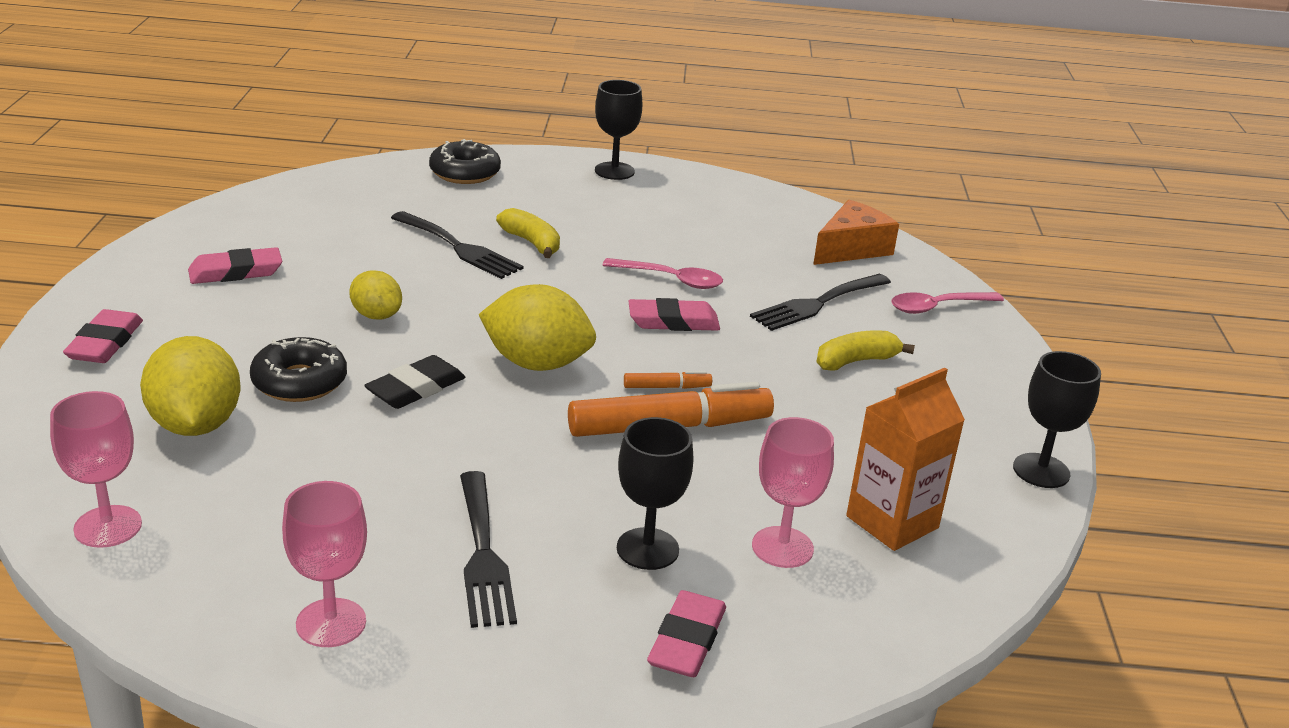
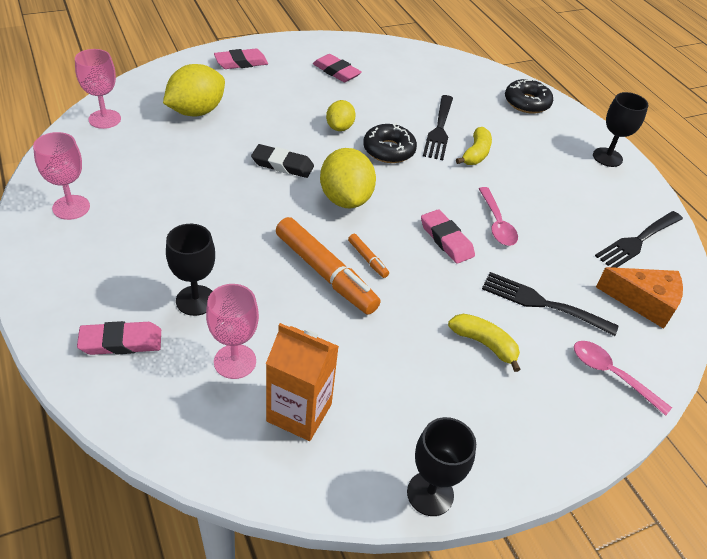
camera: 60 degrees right, 15 degrees up
(299, 382) = (256, 127): black donut -> black donut (389, 150)
(483, 555) = (152, 239): black fork -> black fork (637, 241)

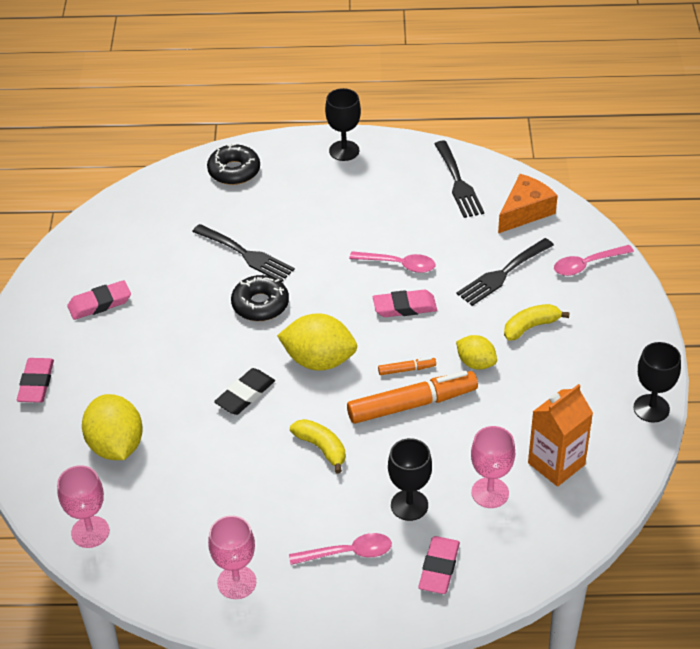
camera: 60 degrees left, 0 degrees up
(123, 270) = (348, 553): none -> pink spoon
(339, 127) = (204, 331): yellow lemon -> yellow lemon (476, 363)
(476, 154) = (296, 241): yellow banana -> yellow banana (321, 448)

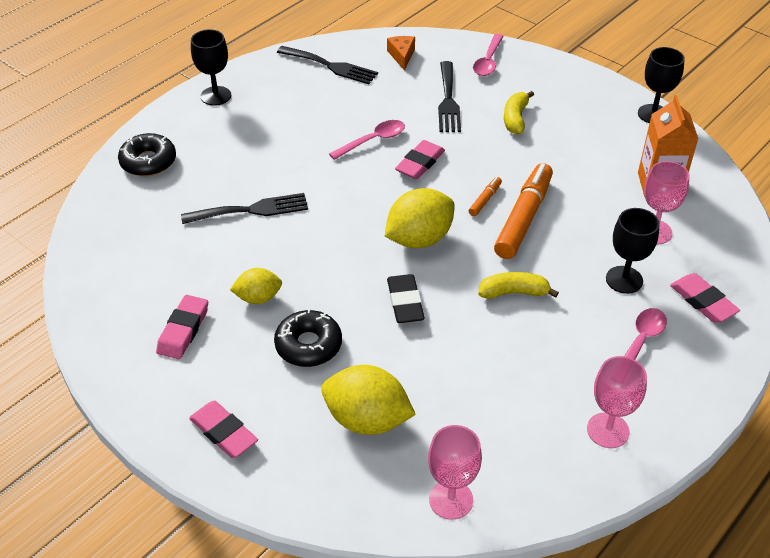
camera: 50 degrees left, 0 degrees up
(260, 304) = (317, 235): black donut -> black donut (308, 345)
(476, 363) = (519, 163): yellow lemon -> yellow lemon (258, 298)
(525, 211) = (402, 56): orange cheese -> orange cheese, size x0.64

